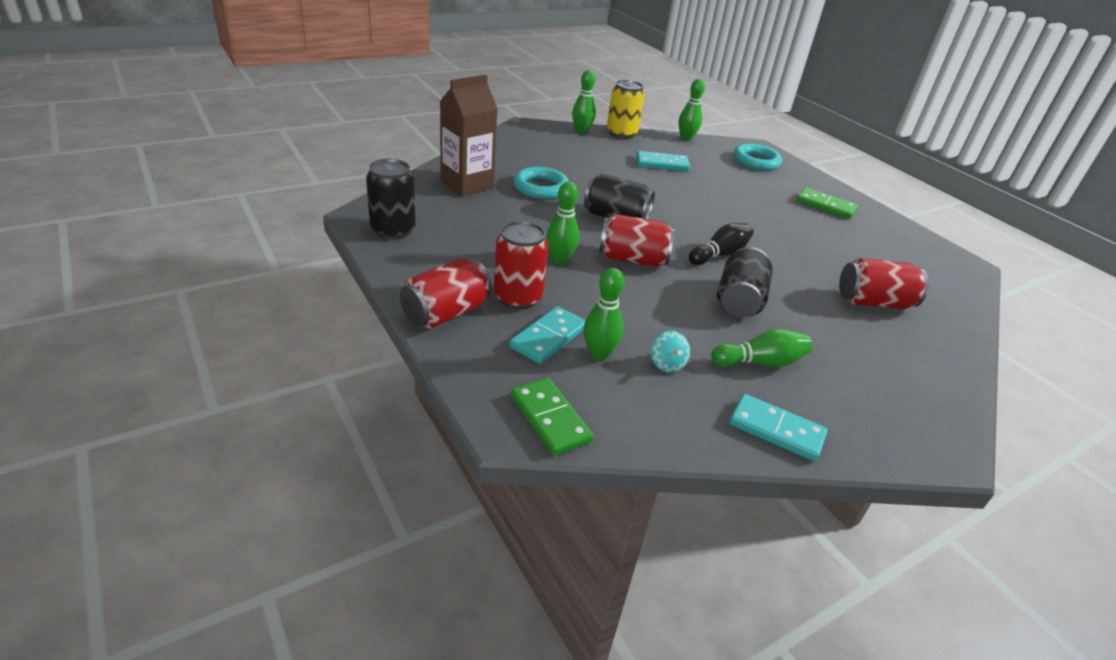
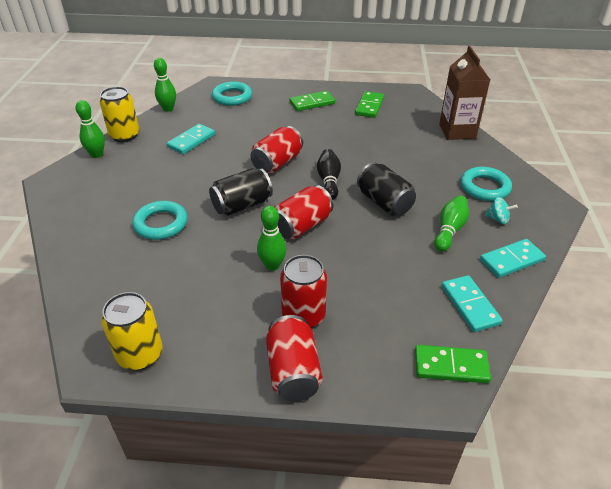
camera: 50 degrees left, 5 degrees up
(393, 230) = (140, 354): black can -> yellow can
(467, 184) = (110, 267): brown carton -> brown carton (457, 131)
(548, 338) = (363, 322): turquoise domino -> turquoise domino (470, 305)
(598, 354) = (398, 303): green bowling pin -> none
(666, 364) = (427, 274): turquoise spinning top -> turquoise spinning top (498, 219)
(873, 302) = (422, 149): red can -> red can (277, 163)
(880, 372) = (484, 187): none -> turquoise ring
(885, 243) = (369, 106): none -> green domino

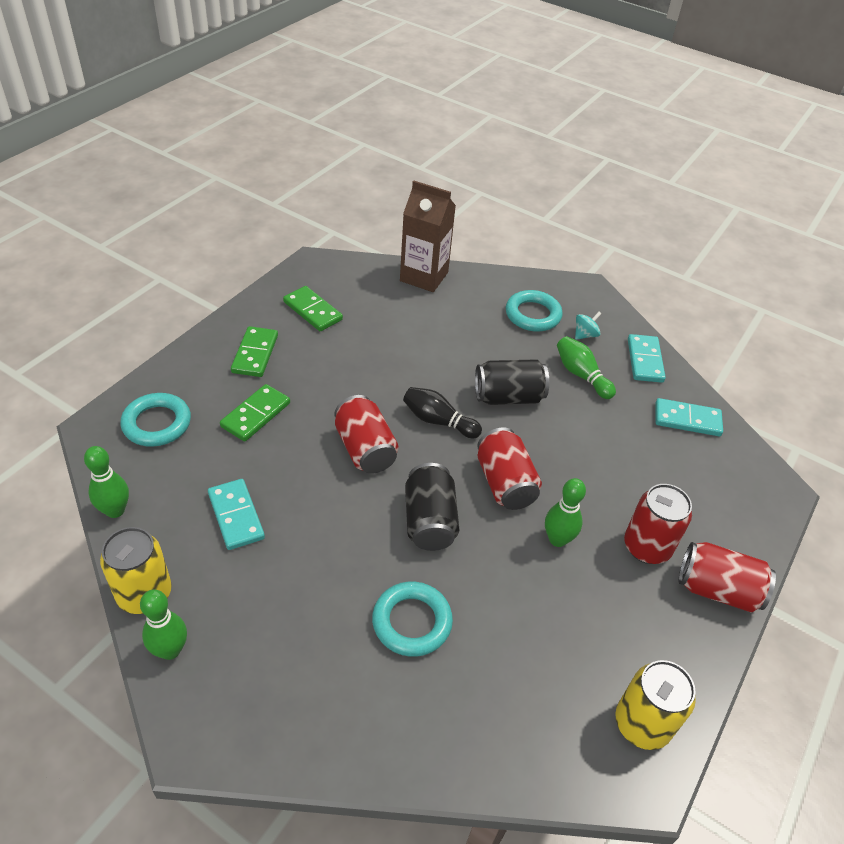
camera: 65 degrees left, 5 degrees up
(451, 366) = (751, 472): green domino -> green domino (255, 415)

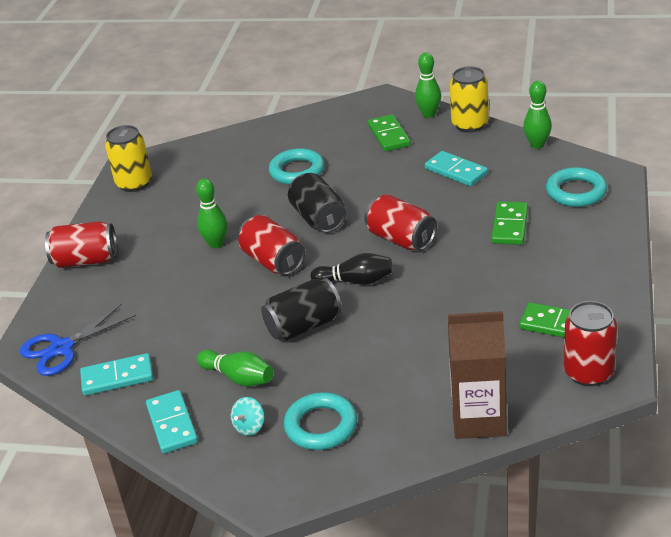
camera: 165 degrees right, 10 degrees down
(255, 354) = (564, 265): green domino -> green domino (389, 135)
(647, 547) = (144, 265): red can -> red can (588, 372)
(741, 474) = (62, 348): none -> blue scissors

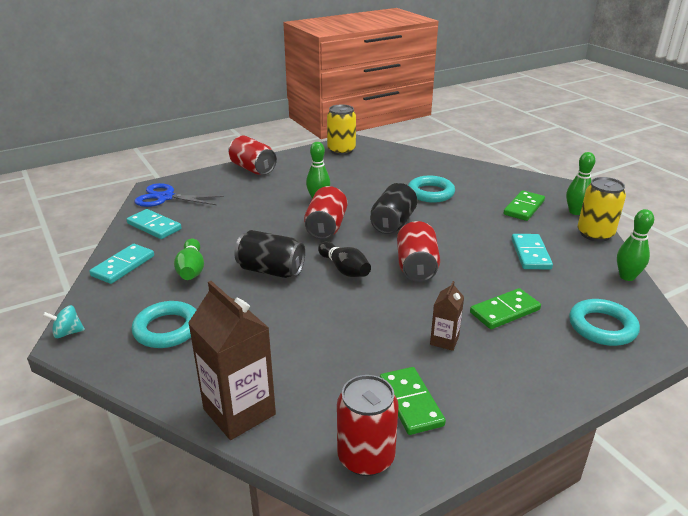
camera: 45 degrees right, 5 degrees down
(249, 427) = (143, 298): turquoise spinning top -> turquoise spinning top (67, 333)
(510, 274) = (444, 340): none -> brown carton

